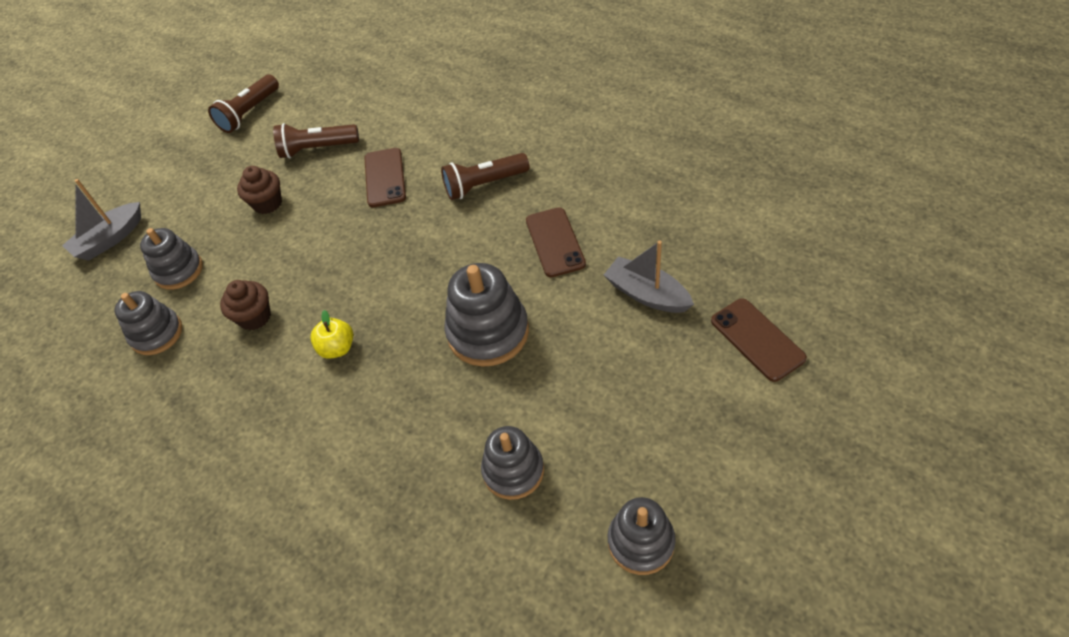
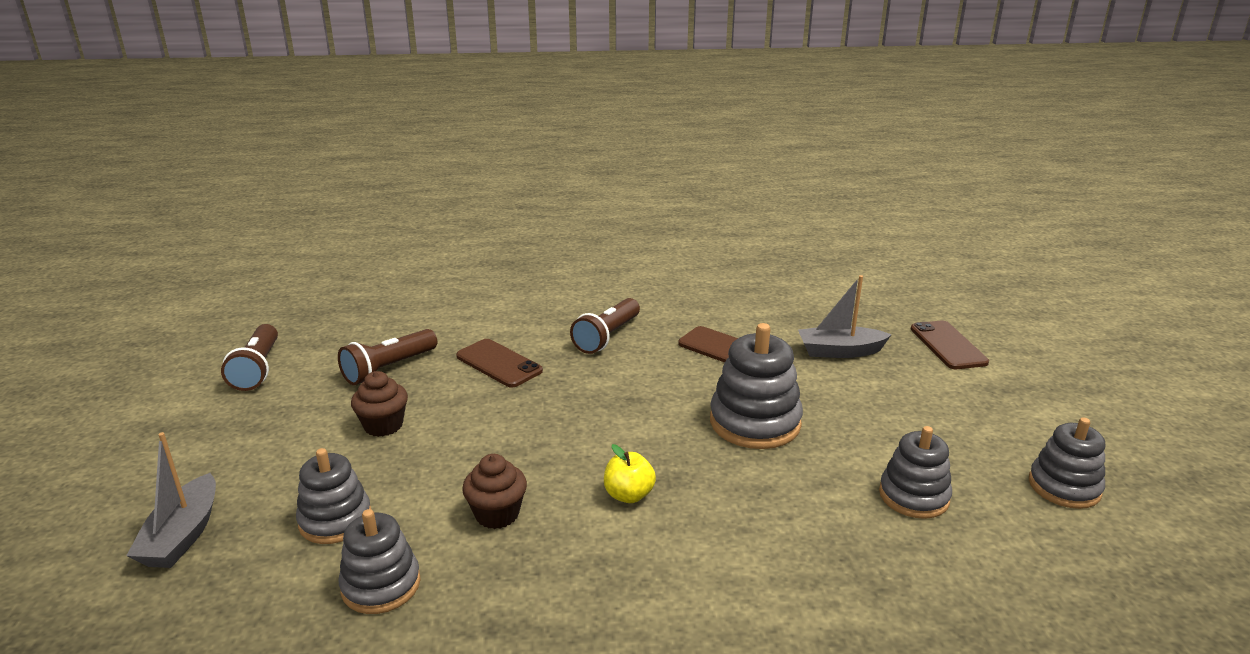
camera: 45 degrees left, 25 degrees down
(757, 339) = (948, 345): brown phone -> brown phone turned 60 degrees clockwise

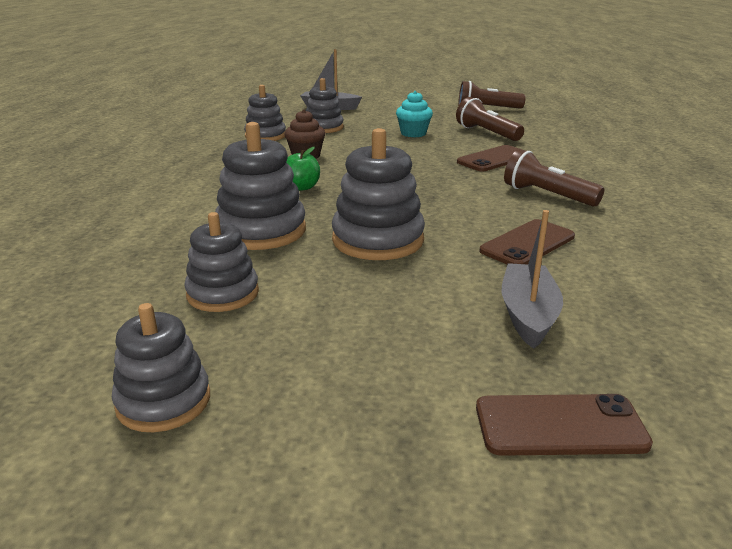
camera: 100 degrees right, 0 degrees up
(383, 425) = (413, 133): brown cupcake -> turquoise cupcake
(629, 495) = (302, 187): yellow apple -> green apple
(772, 502) = (261, 231): none -> grey stacking toy

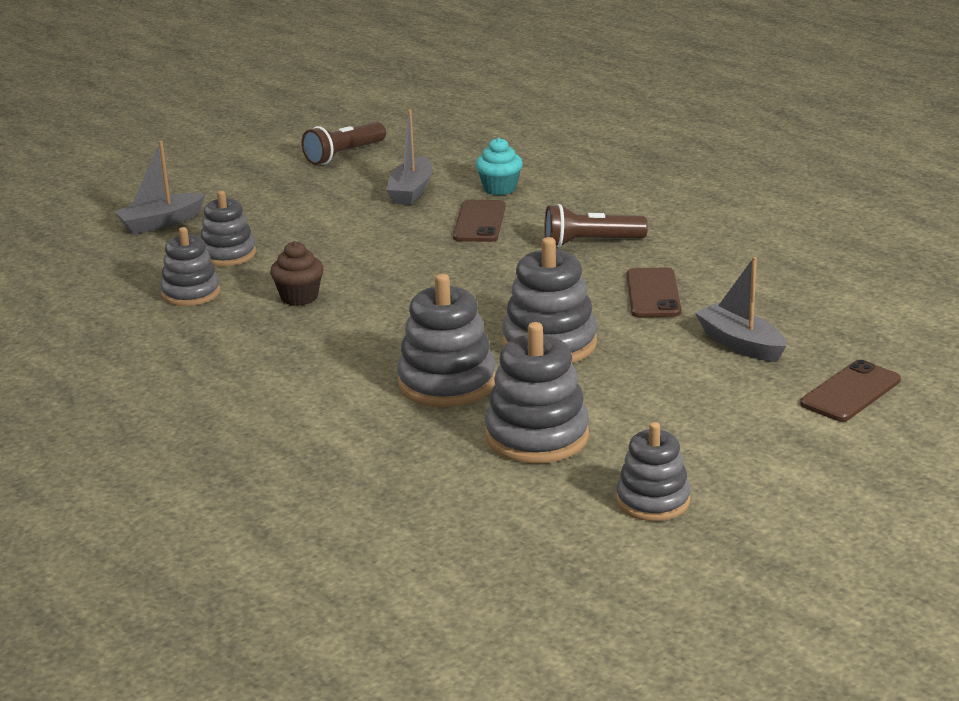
camera: 45 degrees left, 0 degrees up
(223, 293) = (537, 436): grey stacking toy -> grey stacking toy, size x1.51
(302, 187) = (380, 330): green apple -> none
(413, 133) = (341, 222): turquoise cupcake -> turquoise cupcake (499, 188)
(487, 133) = (411, 191): brown flashlight -> grey boat

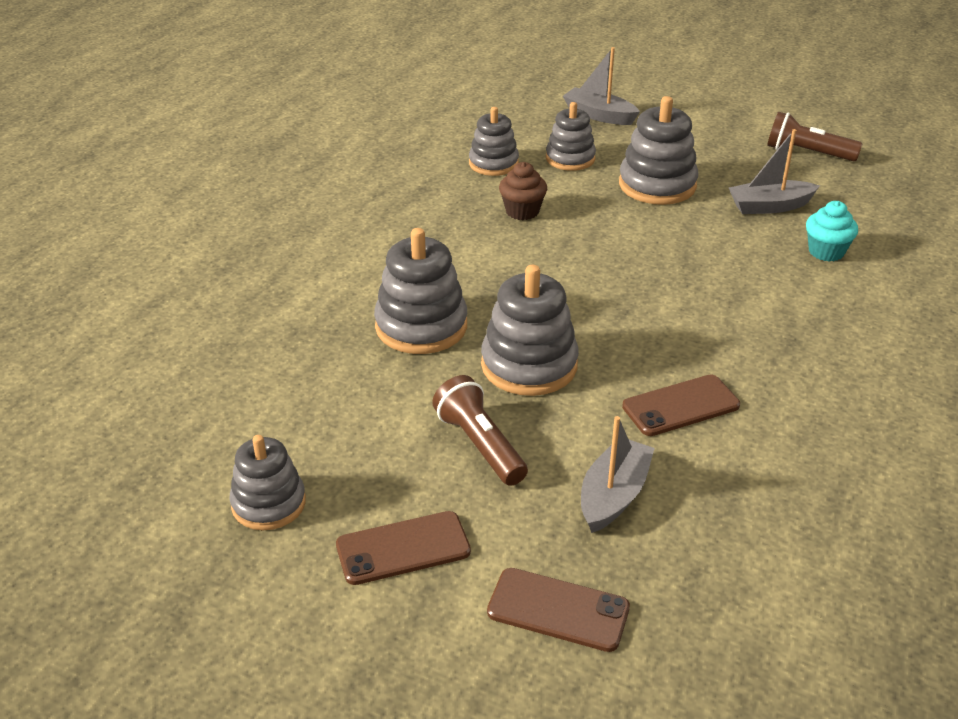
camera: 65 degrees right, 10 degrees up
(479, 222) = (742, 260): brown phone -> brown phone (403, 548)
(537, 436) = (353, 402): grey stacking toy -> grey stacking toy (657, 185)
(590, 243) = (759, 337): brown flashlight -> brown flashlight (479, 445)

